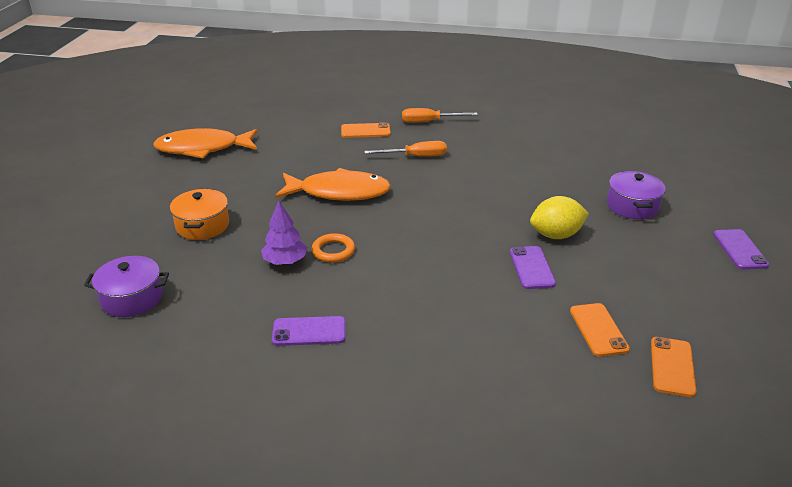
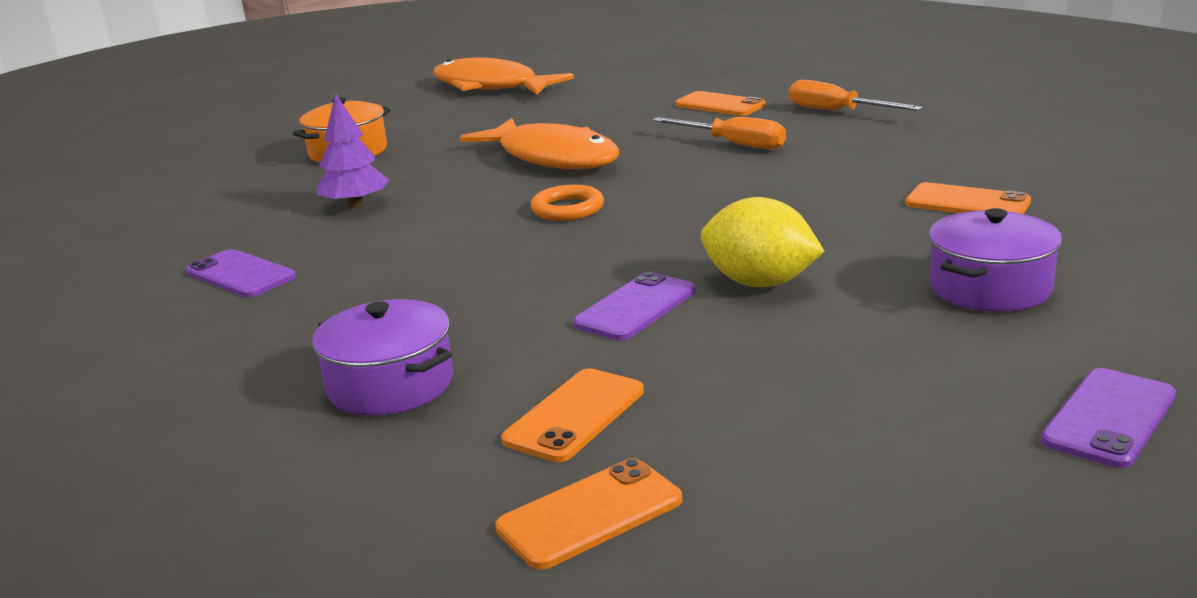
camera: 45 degrees right, 10 degrees down
(132, 298) = (166, 193): purple pot -> purple pot (391, 385)
(333, 251) = (424, 211): orange ring -> orange ring (567, 209)
(563, 164) = (967, 203): none -> orange phone

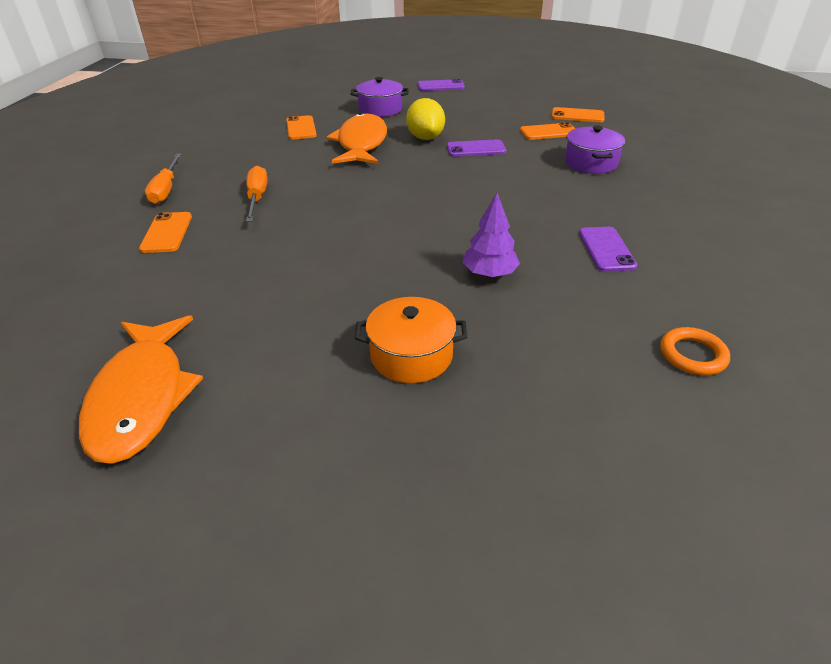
camera: 135 degrees left, 15 degrees up
(553, 158) = (333, 245): orange fish -> orange fish (361, 143)
(567, 209) = (406, 202): orange ring -> orange ring (692, 355)

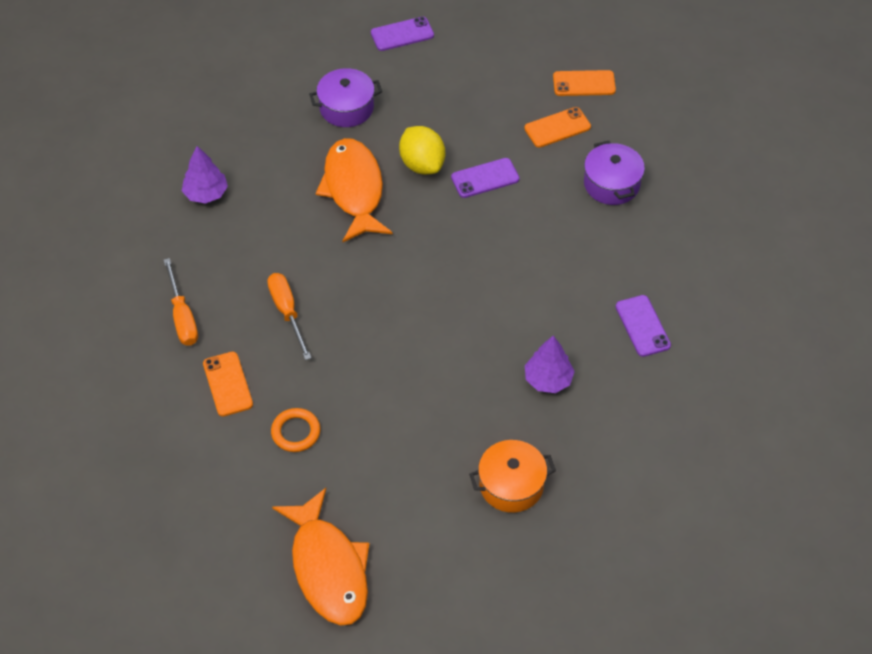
camera: 15 degrees left, 15 degrees up
(243, 134) = (206, 193): none -> purple tree
(301, 128) = (268, 168): orange phone -> none
(692, 355) = (718, 439): orange ring -> orange ring (296, 432)

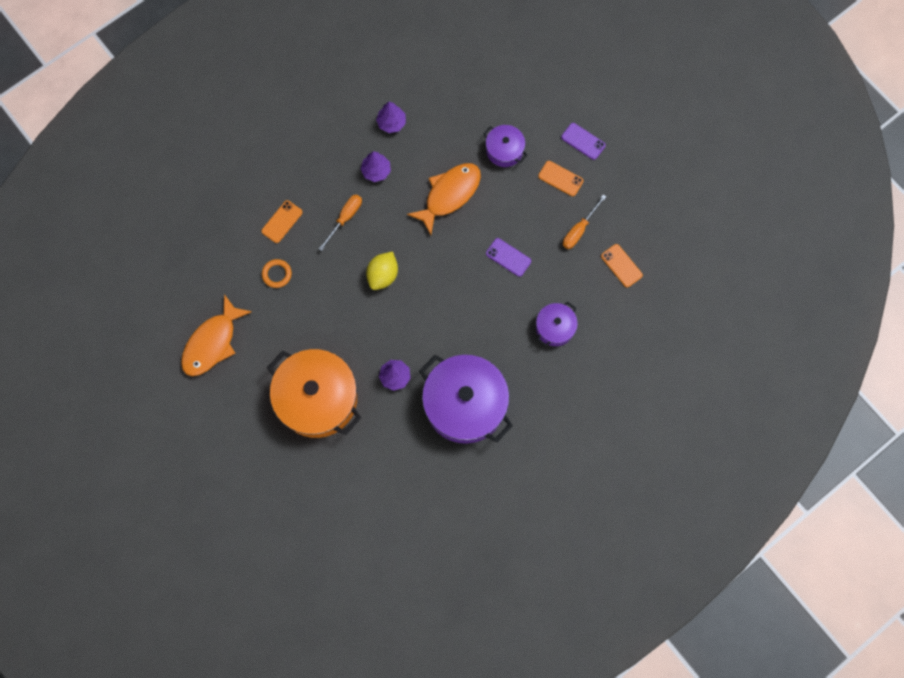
camera: 55 degrees right, 20 degrees up
(182, 317) = (306, 170): orange screwdriver -> orange screwdriver (579, 230)
(254, 244) = (376, 171): none -> purple tree
(422, 164) = (493, 218): yellow lemon -> yellow lemon (383, 275)
(511, 485) = (317, 399): orange pot -> orange pot, size x2.03
(557, 128) = (575, 272): orange phone -> orange phone (560, 178)
(642, 326) = (465, 404): purple phone -> purple pot

